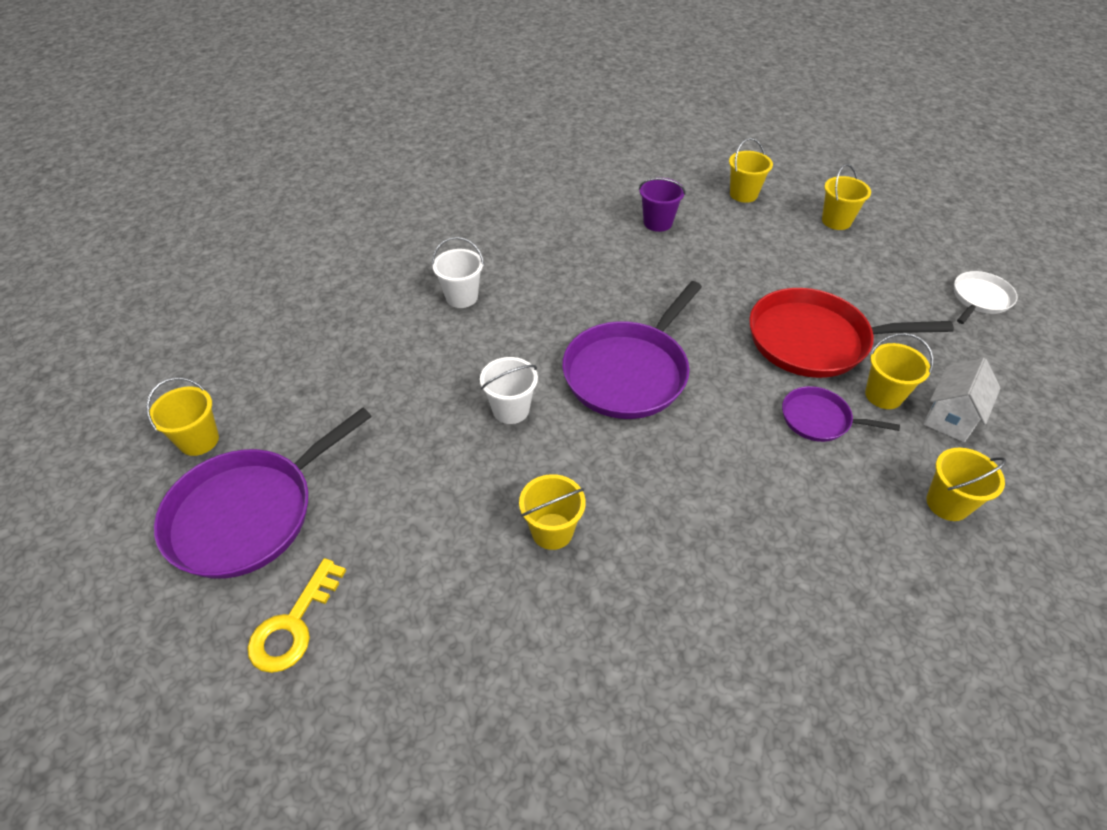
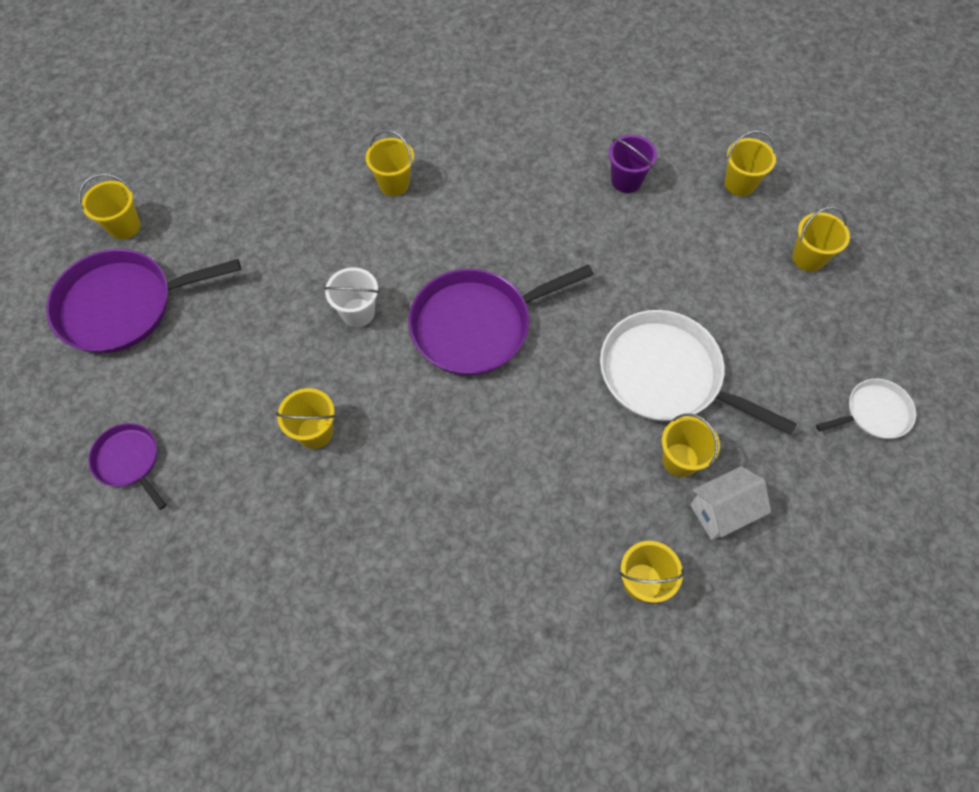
camera: 30 degrees right, 15 degrees up
(293, 625) = (103, 406): yellow key -> none
(461, 297) = (394, 183): white bucket -> yellow bucket
(814, 340) = (666, 375): red pan -> white pan
(819, 419) = (601, 451): purple pan -> purple pan (129, 461)

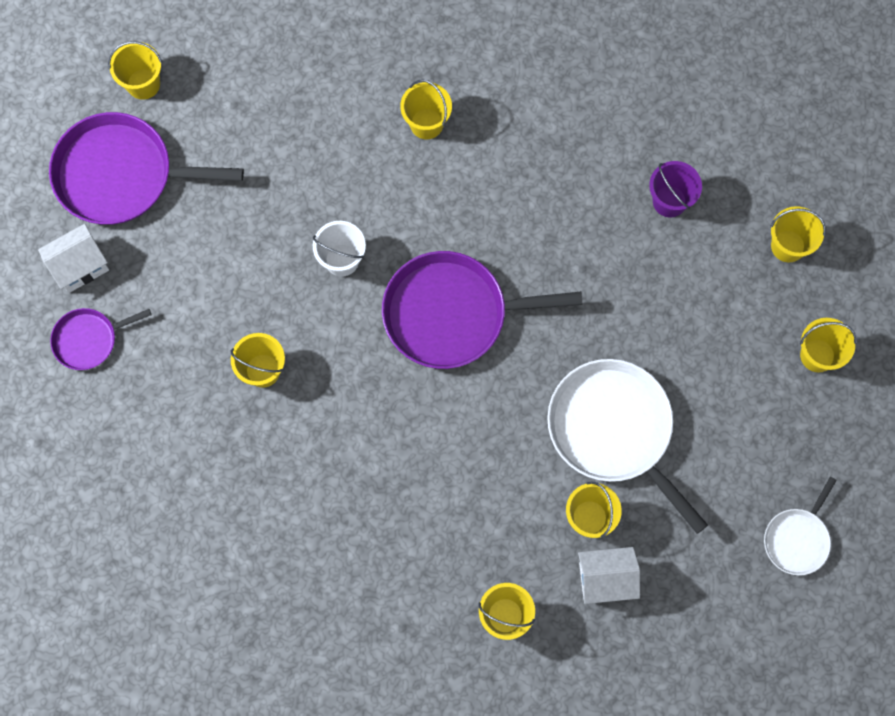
camera: 20 degrees right, 10 degrees up
(103, 397) = (80, 266): none -> white house
(129, 461) = (89, 339): purple pan -> purple pan turned 90 degrees counterclockwise
(874, 413) = (797, 539): white pan -> white pan turned 120 degrees clockwise

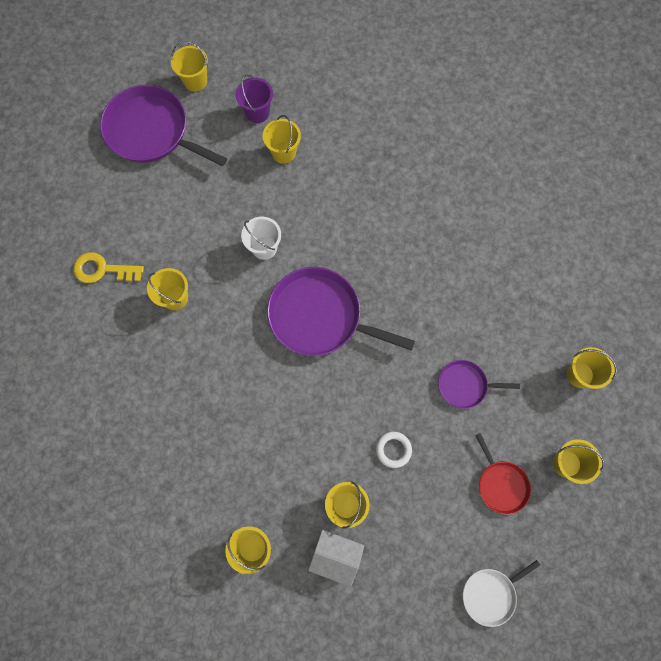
camera: 25 degrees right, 0 degrees up
(80, 266) = (95, 178): white house -> none
(89, 339) = (75, 227): purple pan -> purple pan (465, 385)
(153, 376) = (103, 269): none -> yellow key
(426, 123) = (365, 182): yellow bucket -> yellow bucket (283, 152)
(614, 430) = (393, 450): white pan -> white ring
(669, 201) = (508, 306): purple bucket -> purple bucket (257, 112)
(754, 412) = (501, 484): none -> red pan

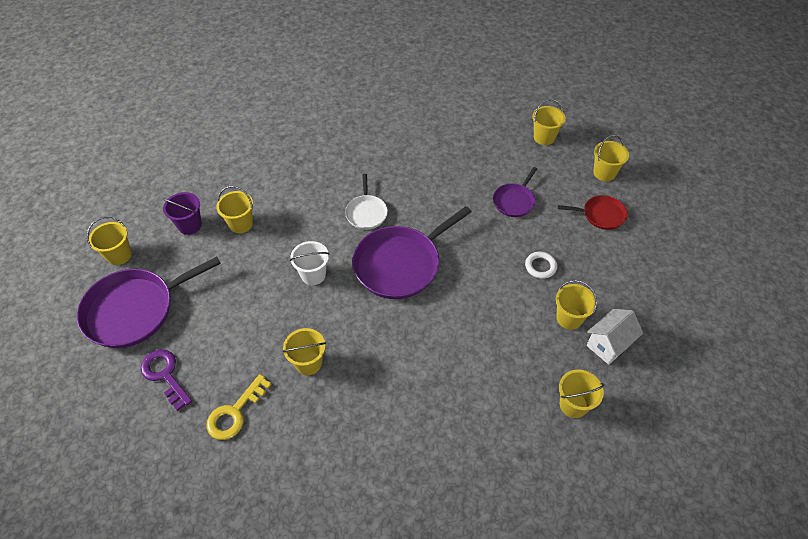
camera: 60 degrees left, 20 degrees down
(107, 196) = (165, 375): none -> purple key
(491, 594) = (681, 258): white pan -> white pan (366, 212)

